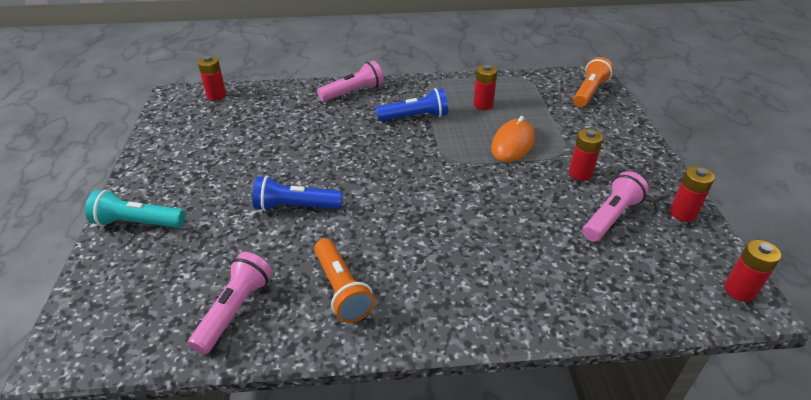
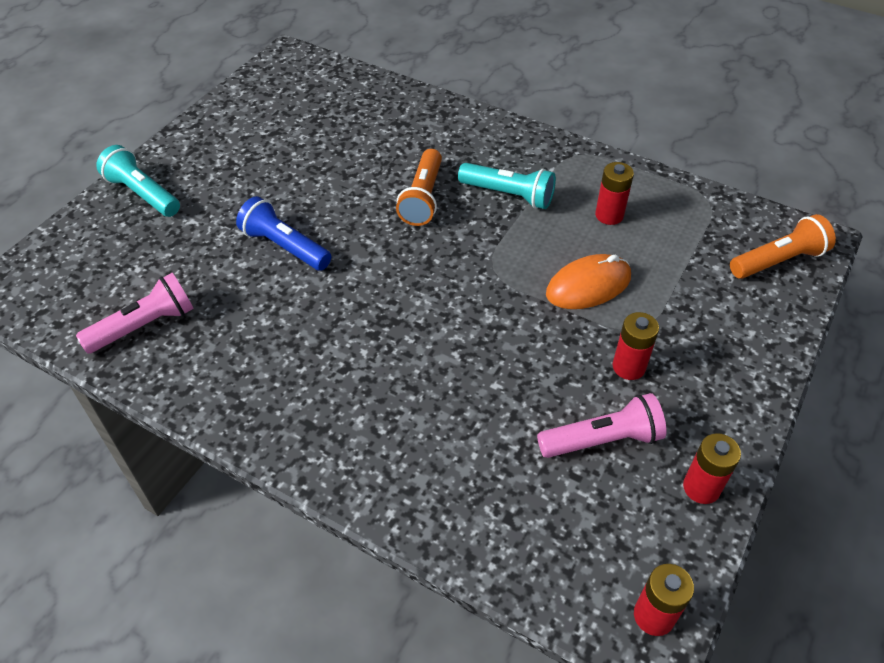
camera: 35 degrees right, 10 degrees up
(216, 96) = (327, 73): red battery -> none
(341, 289) = (245, 358): orange flashlight -> orange flashlight (423, 198)
(353, 92) = (471, 129): pink flashlight -> none
(414, 117) = (508, 195): blue flashlight -> turquoise flashlight

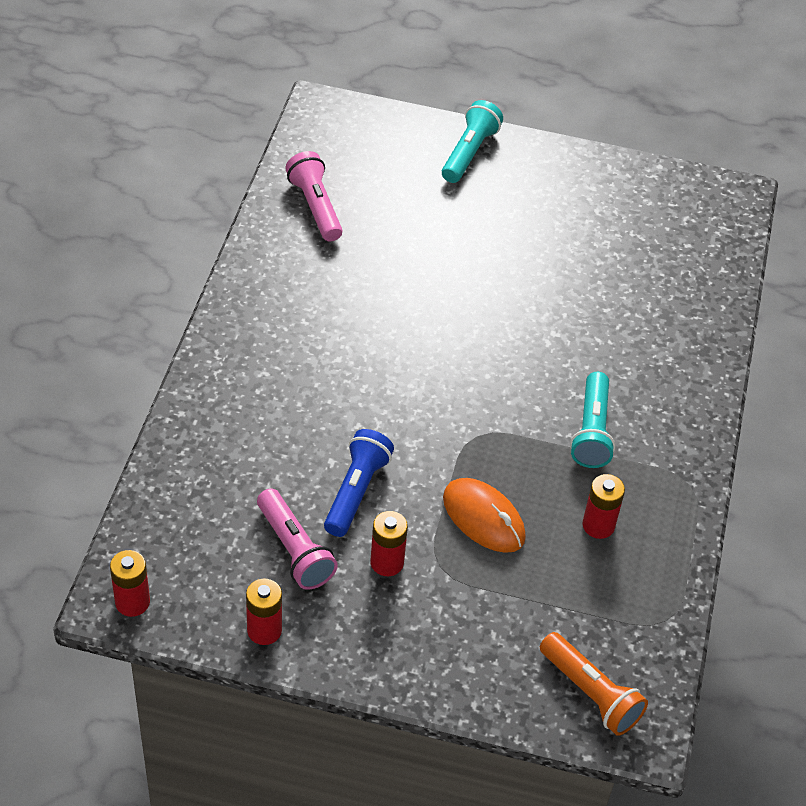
camera: 70 degrees right, 0 degrees up
(144, 326) = (315, 207): pink flashlight -> pink flashlight turned 150 degrees counterclockwise
(285, 247) = (443, 271): blue flashlight -> blue flashlight (356, 491)
(423, 198) = (555, 360): orange flashlight -> none

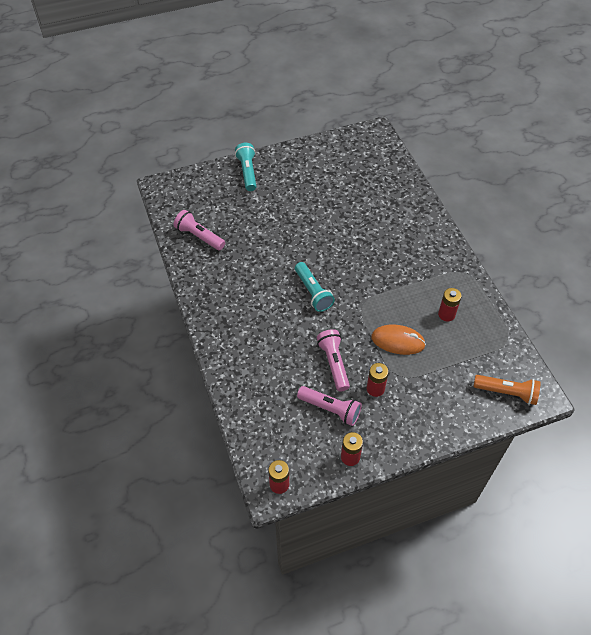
camera: 30 degrees left, 5 degrees up
(356, 491) = (334, 363): blue flashlight -> pink flashlight
(592, 431) = (408, 273): turquoise flashlight -> turquoise flashlight (313, 292)

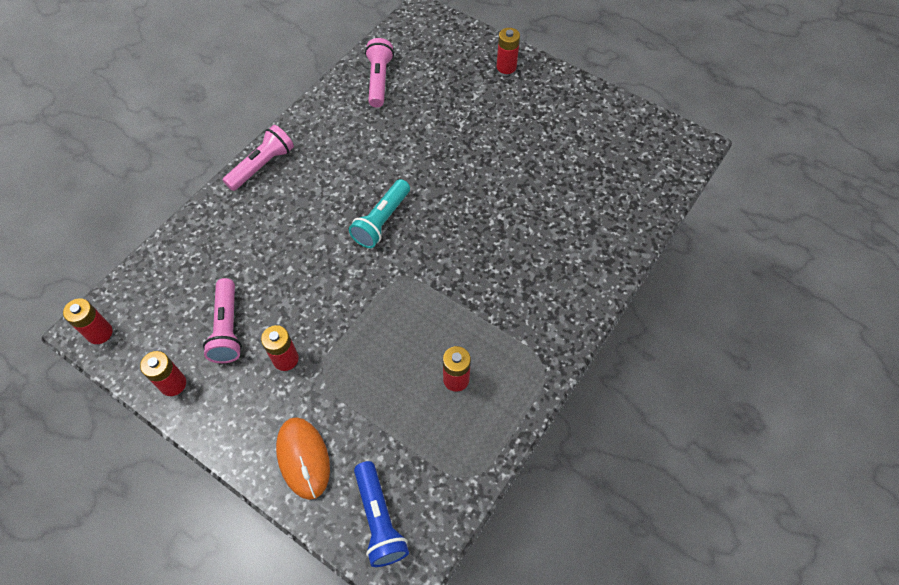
camera: 55 degrees right, 5 degrees up
(247, 172) = (506, 67): turquoise flashlight -> red battery
(334, 363) = (294, 297): pink flashlight -> pink flashlight (262, 166)
(398, 341) = (373, 346): orange mouse -> orange mouse (303, 458)
(507, 392) = (379, 519): orange flashlight -> blue flashlight

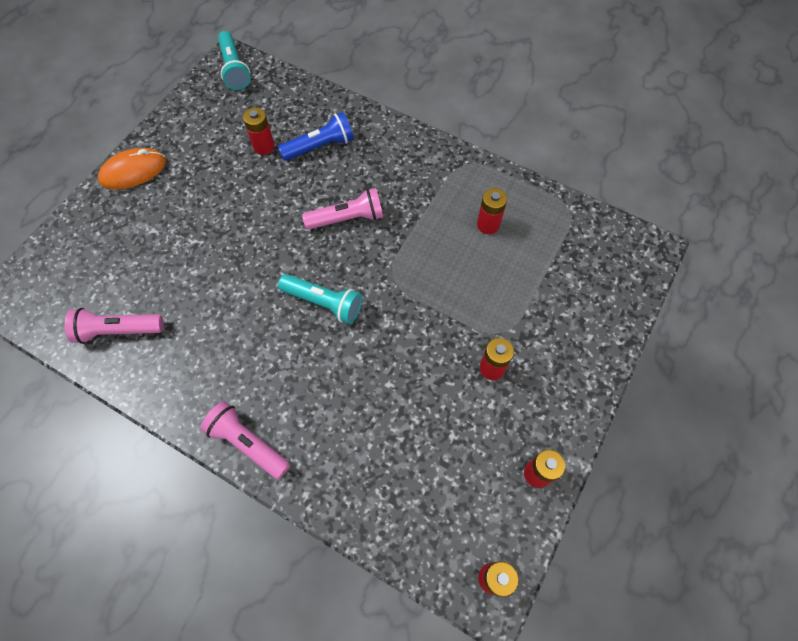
camera: 95 degrees left, 5 degrees up
(227, 328) = (467, 433): pink flashlight -> pink flashlight (347, 218)
(303, 458) = (583, 335): orange mouse -> orange mouse (133, 171)
(379, 519) = (618, 269): blue flashlight -> blue flashlight (320, 146)
(506, 67) = (112, 204): red battery -> red battery (264, 146)
(679, 148) = (234, 69): none -> turquoise flashlight

